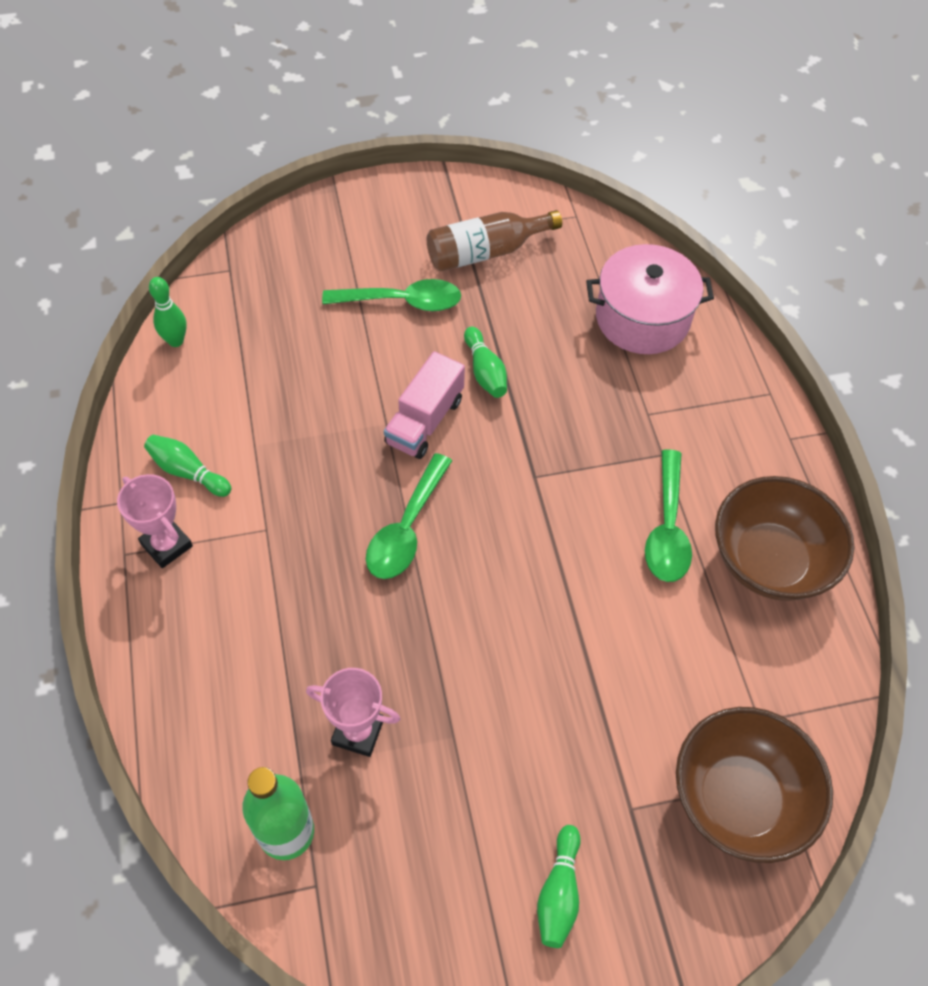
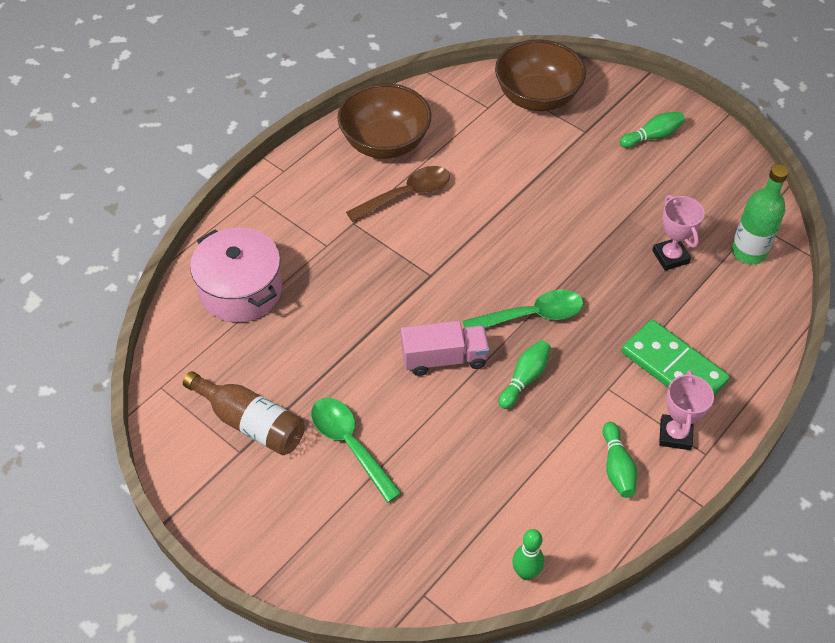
camera: 125 degrees left, 5 degrees down
(230, 607) = (673, 367): none -> green domino
(485, 371) = (370, 351): green bowling pin -> green bowling pin (525, 379)
(667, 528) = (406, 195): green spoon -> brown spoon

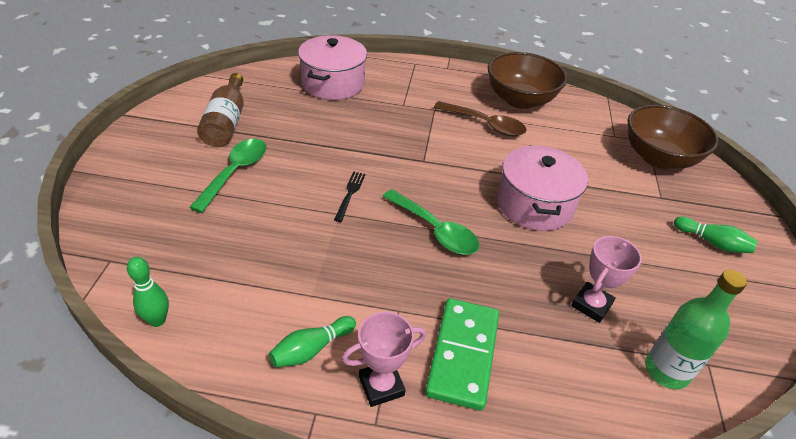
camera: 55 degrees right, 10 degrees down
(444, 358) = (350, 194): pink truck -> black fork
(525, 379) = (366, 248): green bowling pin -> none
(542, 225) = (534, 204): none -> pink pot

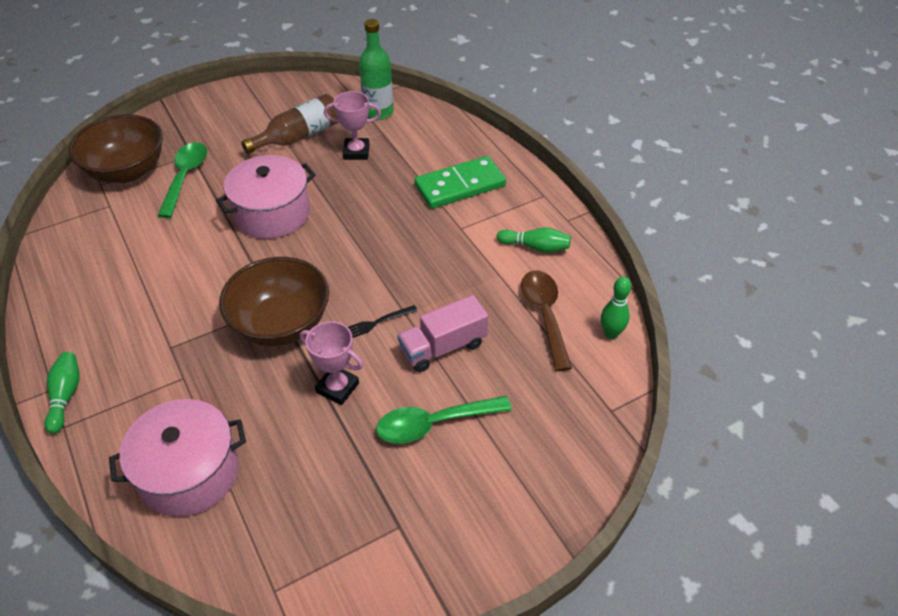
camera: 125 degrees left, 5 degrees up
(226, 122) = (367, 506): brown bottle -> brown bottle (299, 136)
(285, 213) = (443, 347): none -> pink truck
(381, 386) = (520, 205): pink trophy -> pink trophy (337, 388)
(435, 230) = (363, 250): green spoon -> green spoon (185, 177)
(485, 124) = (167, 295): brown spoon -> brown spoon (544, 315)
(520, 100) = (87, 292): brown bowl -> brown bowl (281, 324)
(712, 242) = (229, 120): green bowling pin -> green bowling pin (66, 396)

